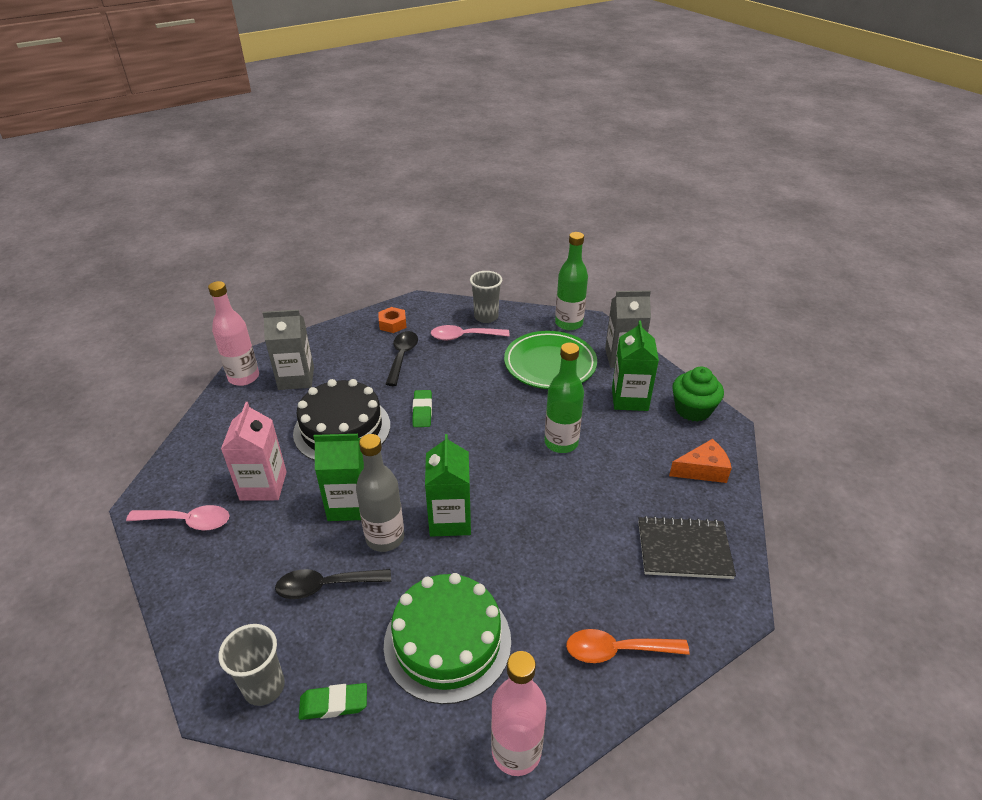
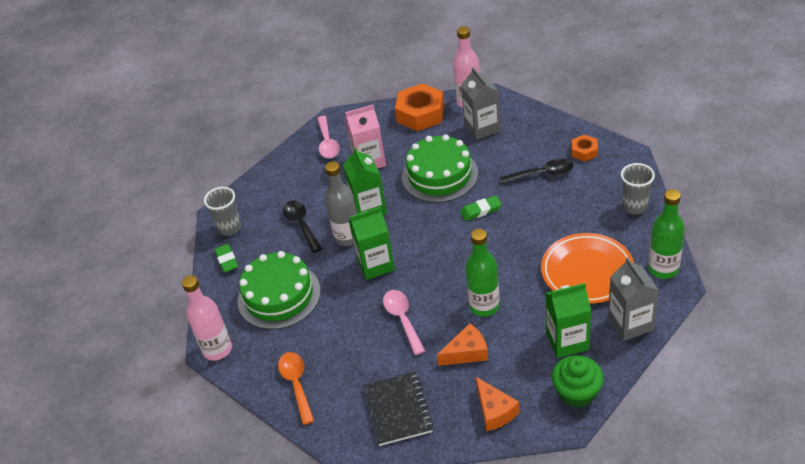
camera: 80 degrees right, 5 degrees up
(223, 419) = (420, 114): none -> orange nut
(342, 429) = (439, 175): black cake -> green cake
(464, 337) = (594, 202): pink spoon -> pink spoon (402, 319)
(550, 364) = (587, 272): green plate -> orange plate
(619, 472) = (467, 352): none -> orange cheese

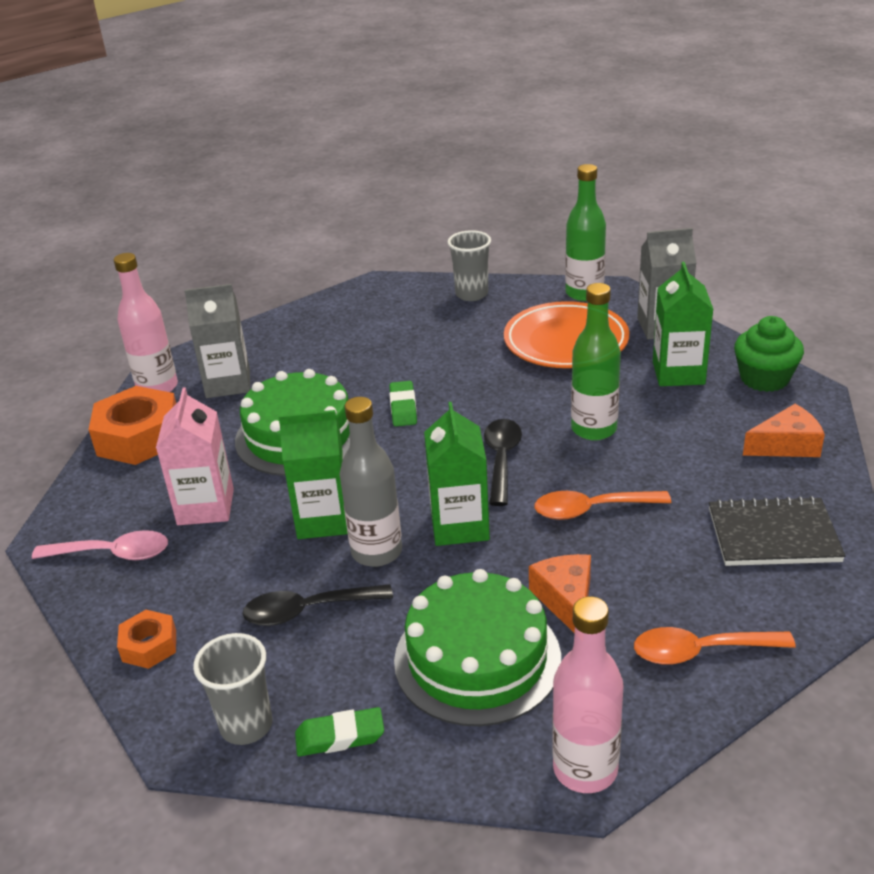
camera: 80 degrees left, 10 degrees down
(402, 319) = (591, 509): pink spoon -> orange spoon
(467, 352) = (676, 455): orange cheese -> orange cheese (566, 600)
(542, 174) = (366, 348): black spoon -> black spoon (501, 459)
(584, 151) = (347, 312): orange nut -> orange nut (149, 646)

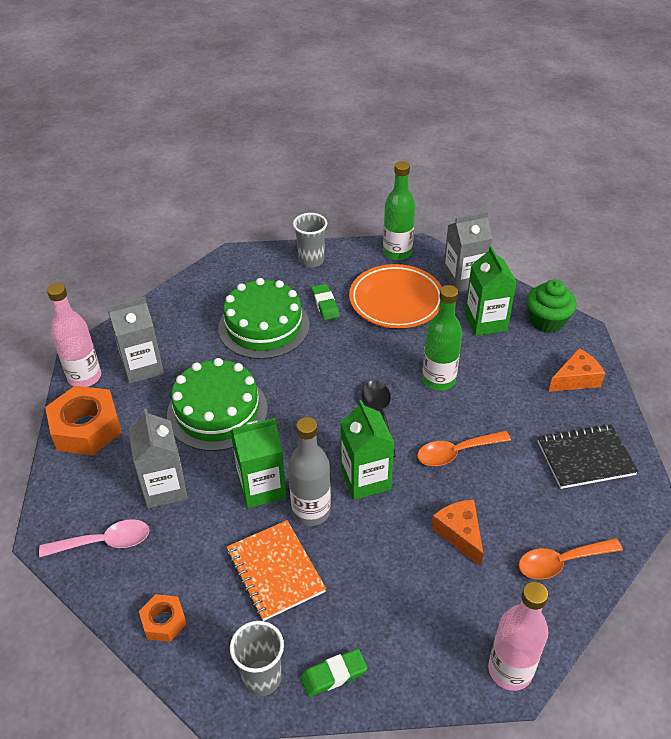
camera: 15 degrees left, 10 degrees up
(205, 507) = (165, 488): pink carton -> grey carton
(307, 610) = (275, 571): black spoon -> orange notebook
(403, 407) = (290, 376): green eraser -> green eraser (325, 304)
(477, 658) = (411, 593): green cake -> green cake (264, 326)

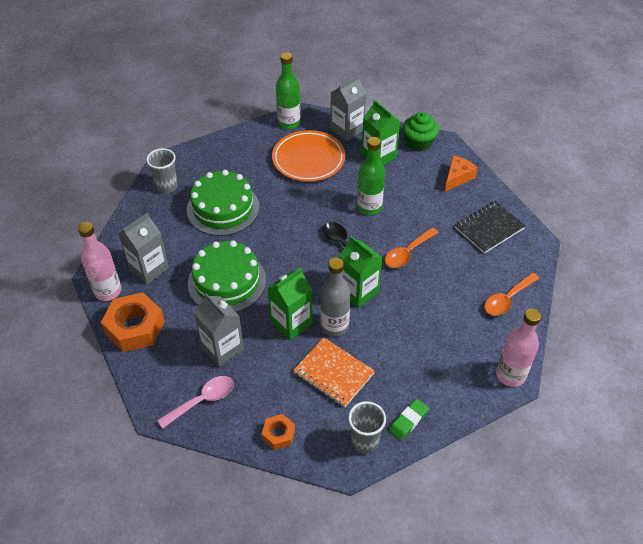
camera: 25 degrees left, 5 degrees up
(311, 260) = (228, 147): grey cup -> grey cup (167, 187)
(325, 304) = (259, 178): green eraser -> none
(460, 534) = (438, 304): orange cheese -> none

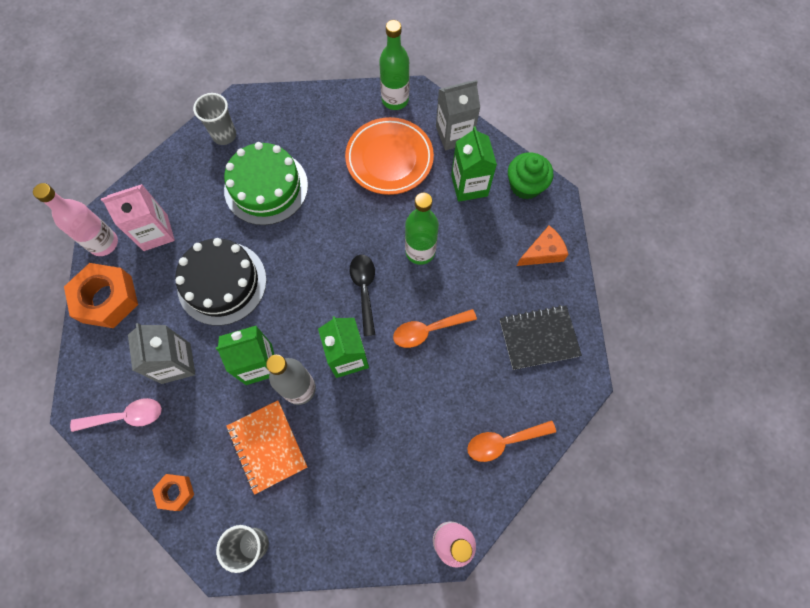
camera: 25 degrees right, 20 degrees up
(149, 268) = (155, 232): grey carton -> pink carton
(227, 281) = (222, 283): green cake -> black cake
(408, 421) = (310, 542): green eraser -> none

